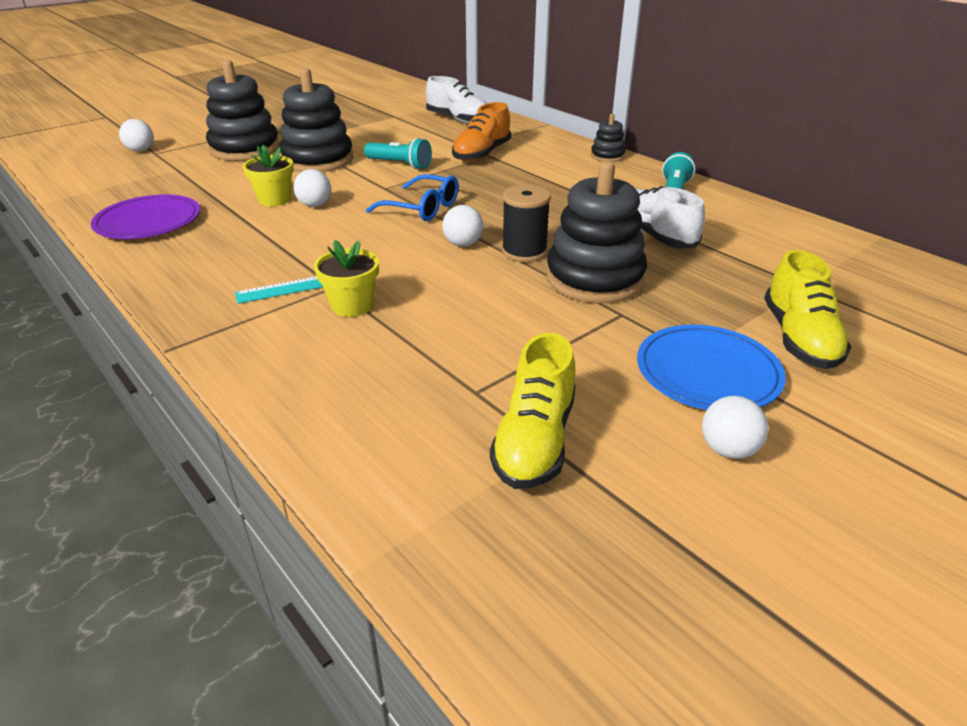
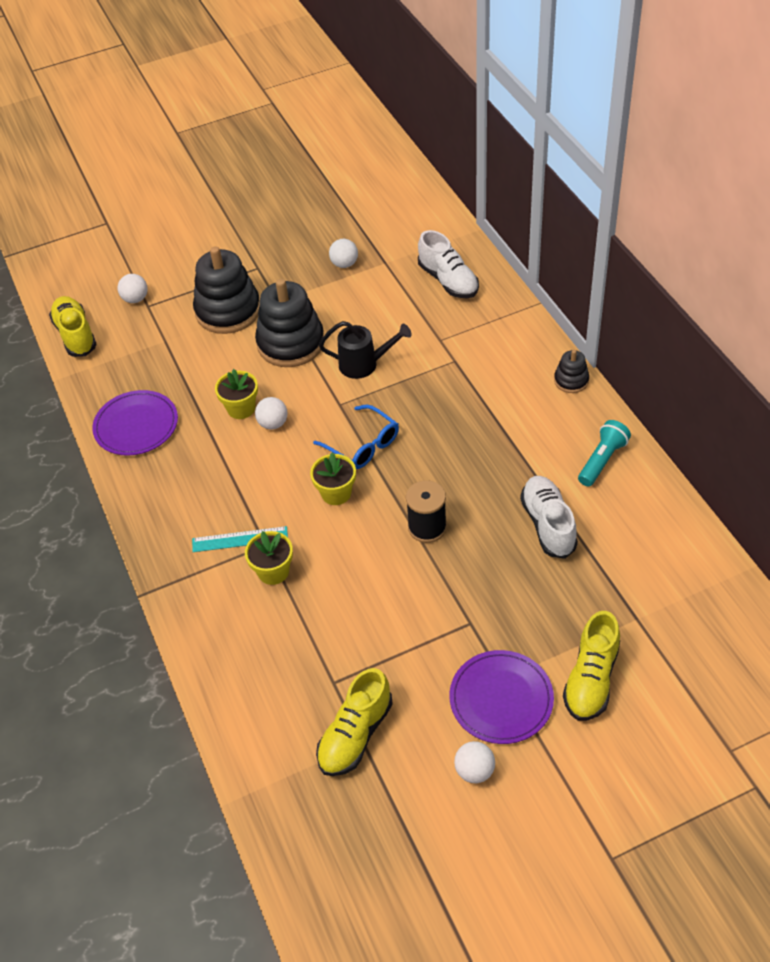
camera: 20 degrees right, 15 degrees up
(70, 174) = (76, 335): none -> yellow shoe
(400, 164) = (364, 364): turquoise flashlight -> black watering can
(406, 241) = (336, 493): none -> yellow flower pot
(463, 244) = (380, 506): white ball -> white ball (344, 264)
(481, 154) = (448, 357): orange shoe -> none
(594, 279) = (469, 575): black stacking toy -> none
(707, 372) = (501, 699): blue plate -> purple plate

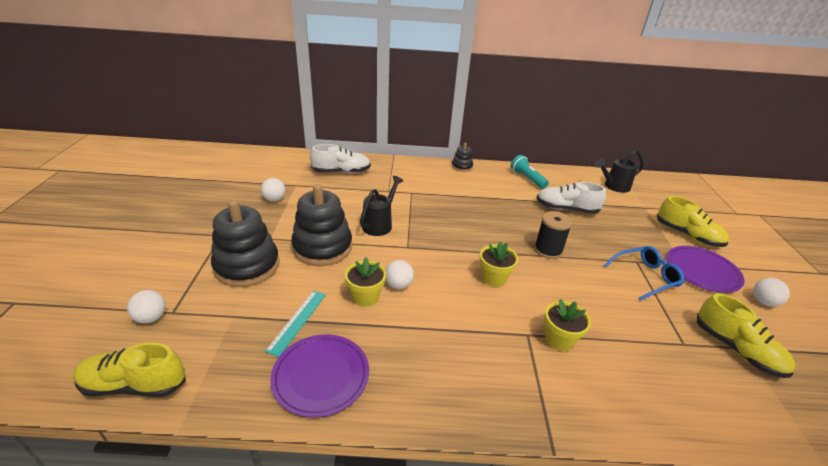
camera: 70 degrees left, 15 degrees down
(240, 539) = (514, 348): turquoise ruler -> turquoise ruler (297, 321)
(363, 445) = (455, 250): blue glasses -> blue glasses (645, 277)
(676, 569) = (614, 186): none -> black watering can

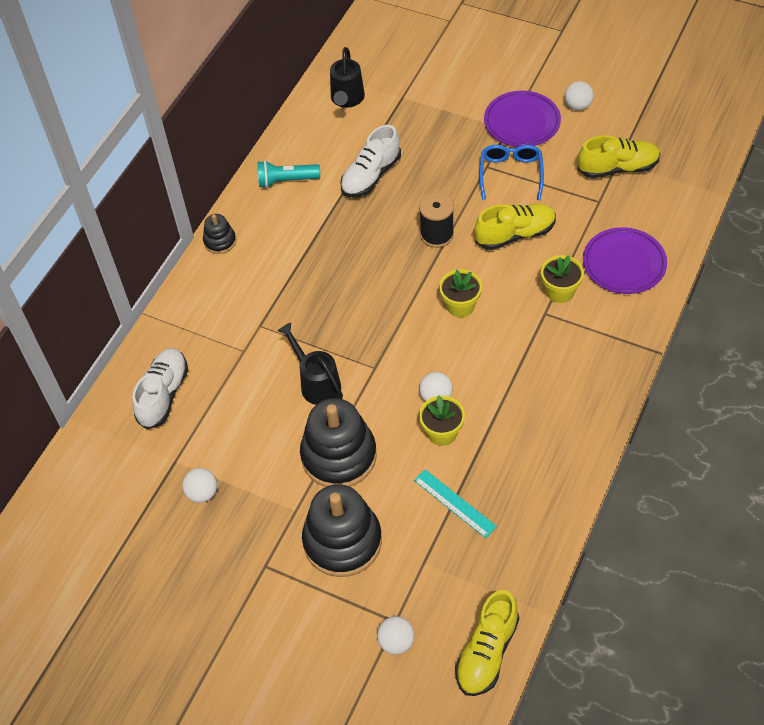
camera: 60 degrees left, 20 degrees up
(321, 376) = (532, 495): purple plate -> purple plate (624, 263)
(687, 235) = (466, 93): yellow shoe -> yellow shoe (515, 234)

